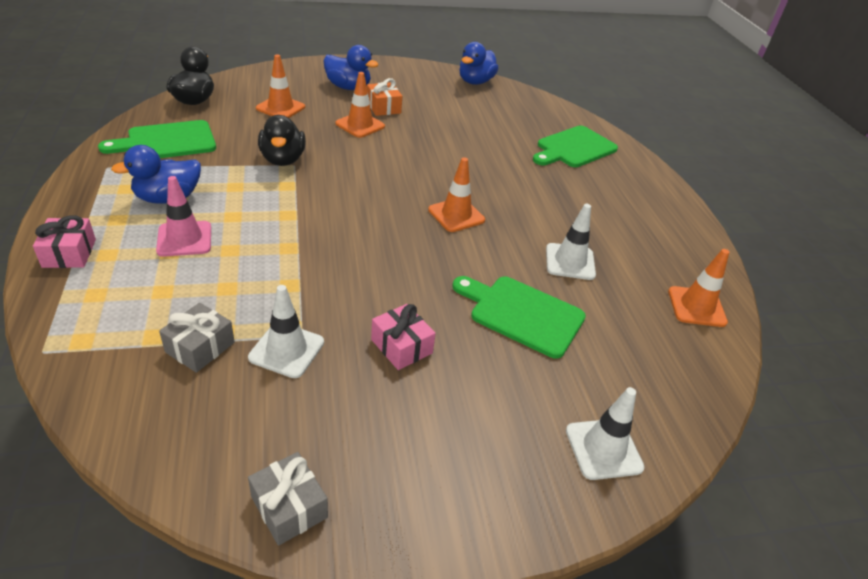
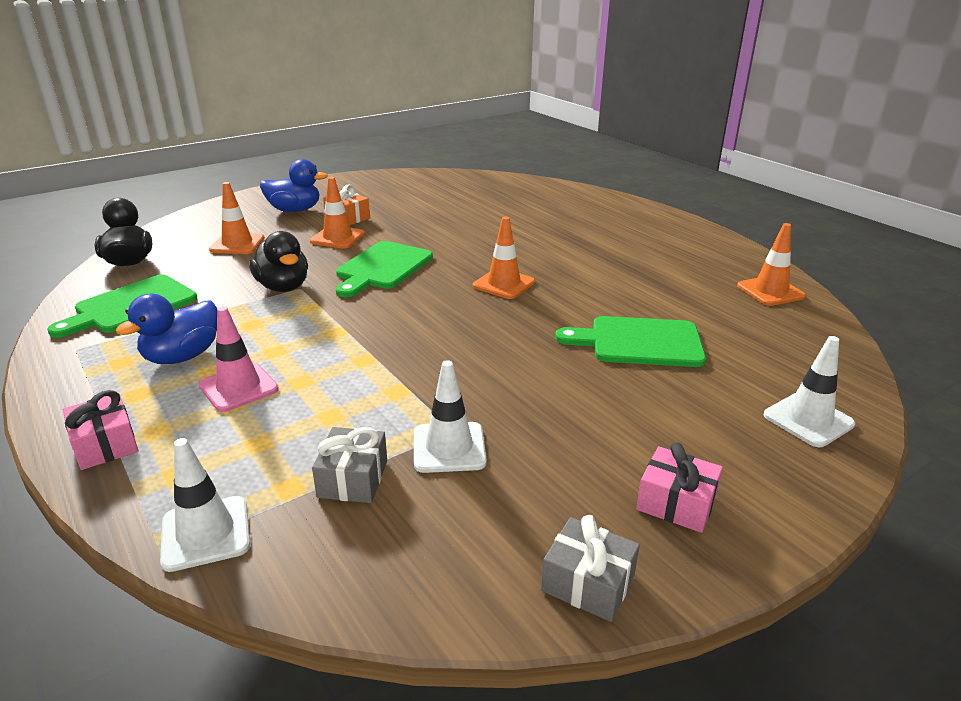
camera: 20 degrees left, 10 degrees down
(401, 346) = (558, 404): pink gift -> pink gift (676, 503)
(475, 82) = (418, 177): blue duck -> none
(570, 262) = (639, 290): white traffic cone -> white traffic cone (206, 533)
(574, 148) = (557, 205): green cutting board -> green cutting board (382, 268)

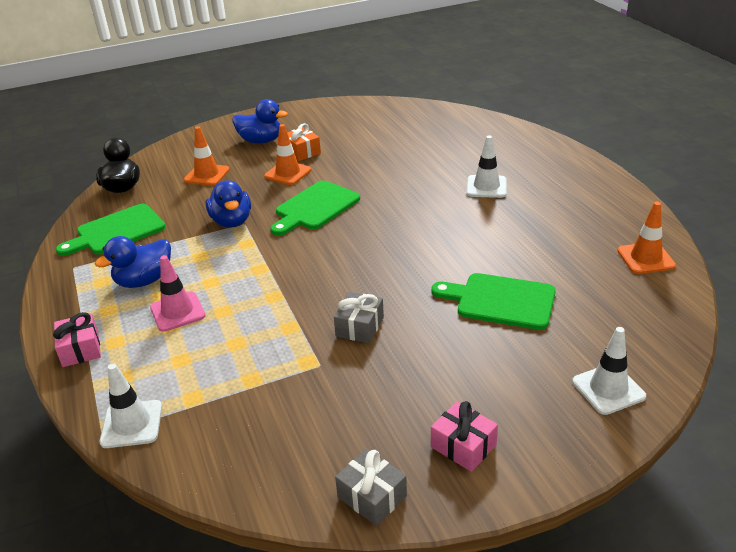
camera: 15 degrees right, 5 degrees up
(283, 287) = (232, 221): black duck -> blue duck
(353, 479) = (237, 396): grey gift -> grey gift (359, 327)
(449, 447) = (312, 379): white traffic cone -> white traffic cone (486, 187)
(504, 284) = (409, 232): orange traffic cone -> none

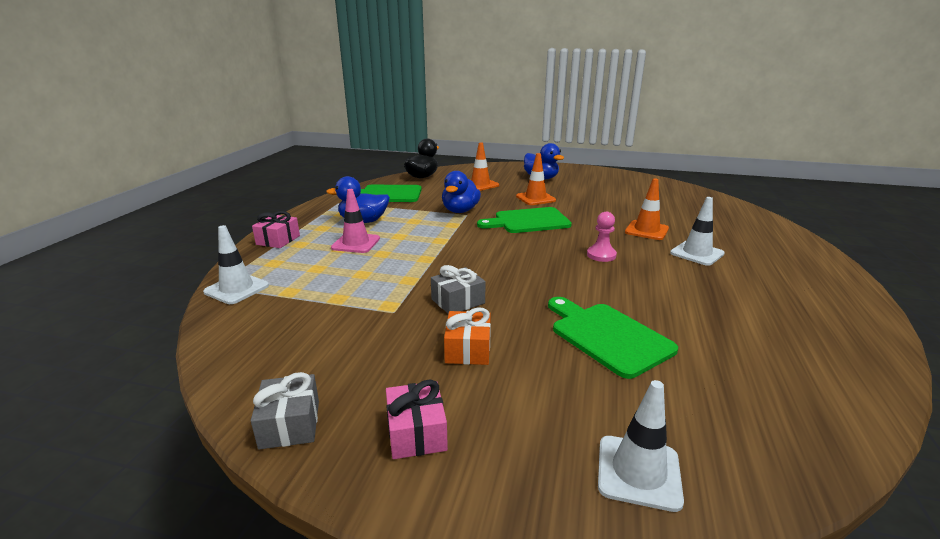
camera: 35 degrees right, 10 degrees down
(302, 152) = (562, 191): orange gift -> orange gift (468, 349)
(419, 221) = (601, 255): none -> pink pawn
(645, 258) = (833, 371): orange traffic cone -> orange traffic cone (646, 230)

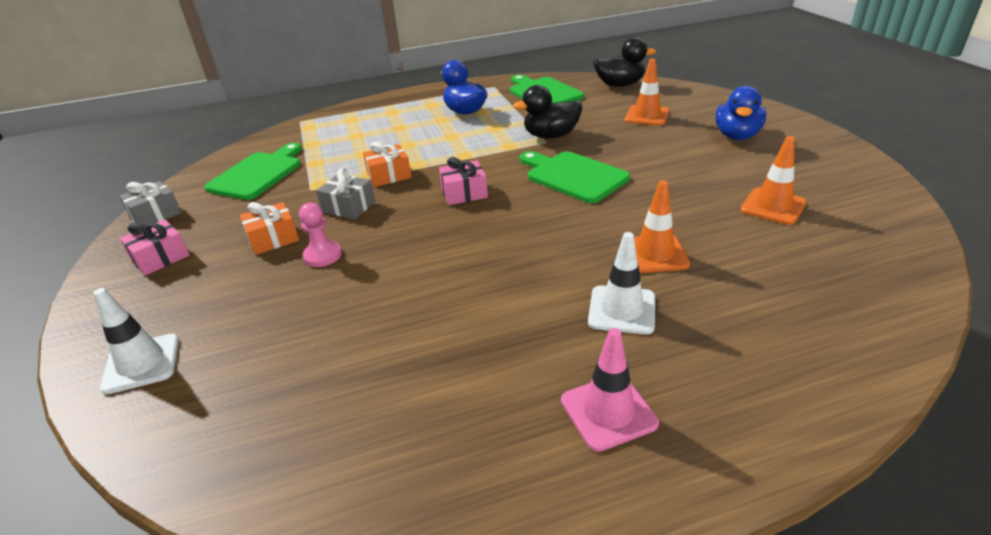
camera: 60 degrees right, 10 degrees up
(236, 289) = (301, 128): white traffic cone -> none
(278, 240) = (390, 103): pink gift -> pink gift (464, 193)
(356, 243) = (416, 128): pink traffic cone -> pink traffic cone (608, 412)
(426, 273) = (389, 175): none -> orange gift
(460, 211) = (551, 136): blue duck -> black duck
(535, 198) = (654, 156): orange traffic cone -> orange traffic cone (773, 206)
(601, 255) = (530, 244): pink pawn -> pink pawn (323, 255)
(607, 336) = (339, 297): green cutting board -> green cutting board (258, 174)

